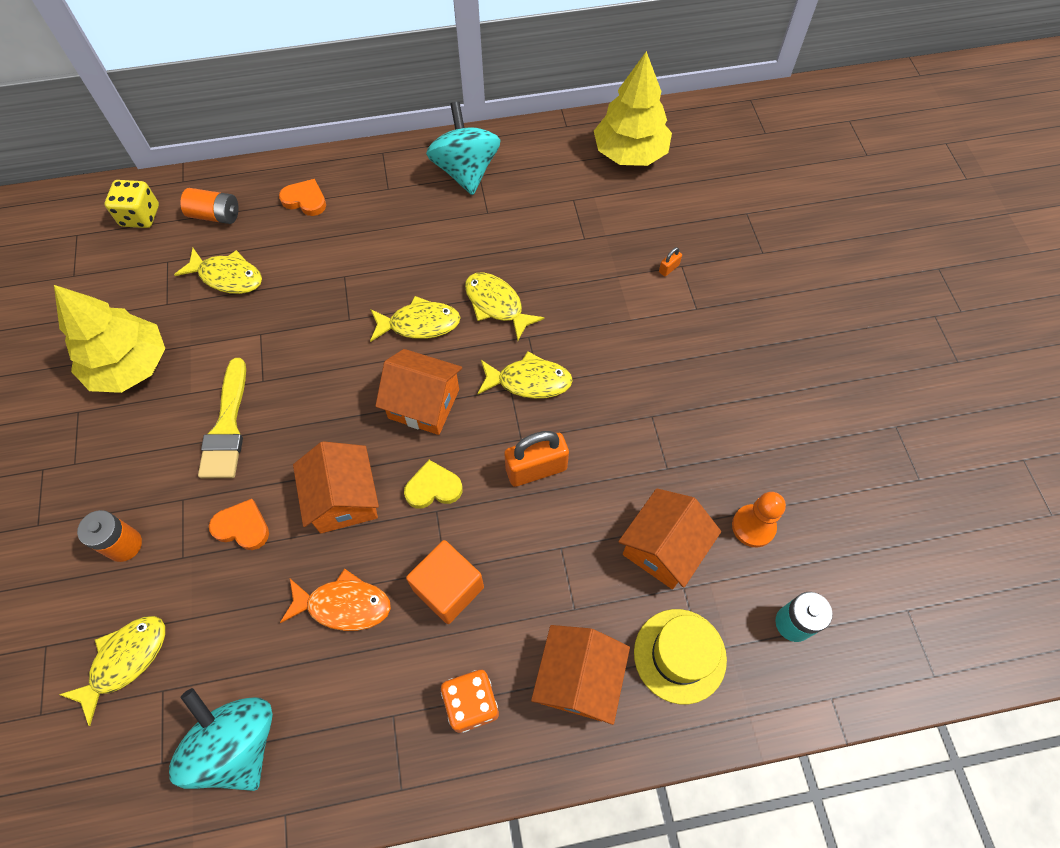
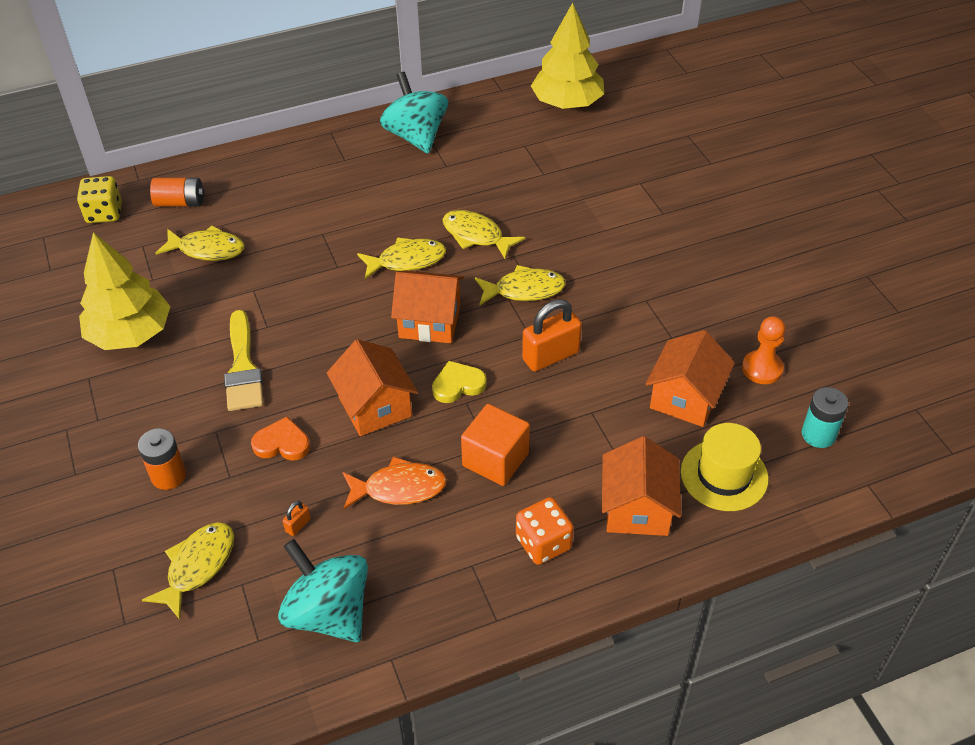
camera: 10 degrees left, 15 degrees down
(305, 200) = (266, 179): orange heart -> none
(668, 268) = (629, 186): orange padlock -> orange padlock (298, 525)

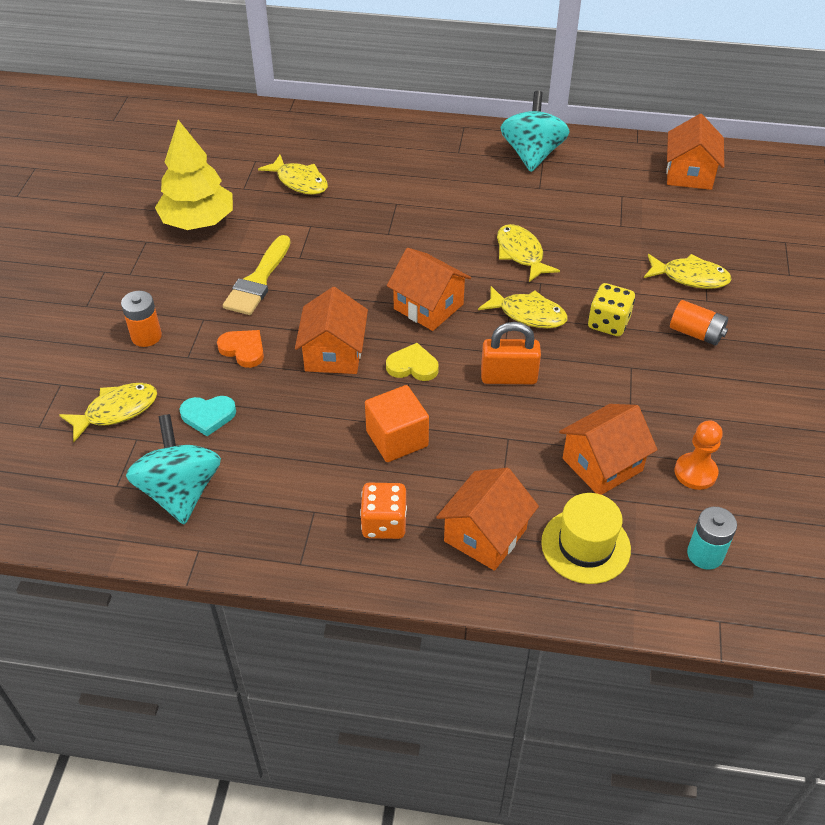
camera: 30 degrees right, 0 degrees up
(104, 213) = (246, 126): yellow dice -> yellow dice (608, 323)
(180, 203) = (306, 139): orange battery -> orange battery (696, 333)
(298, 525) = (208, 416): orange padlock -> turquoise heart
(399, 488) = (304, 425): orange fish -> none
(407, 261) = (447, 251): yellow fish -> yellow fish (690, 277)
(567, 103) = (689, 174): yellow tree -> orange house

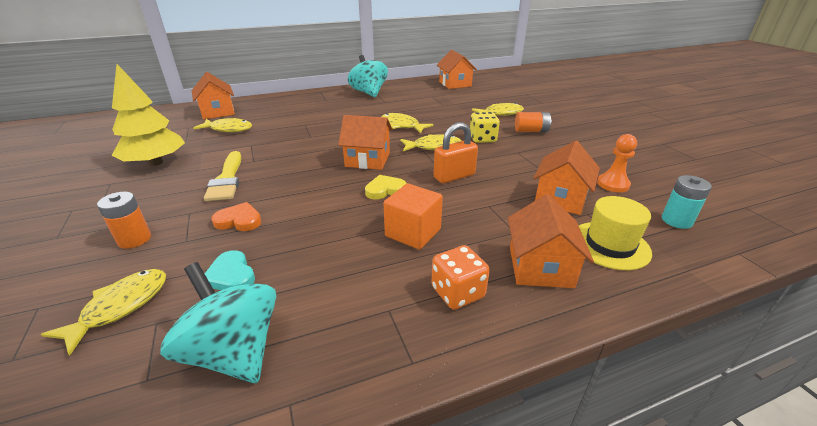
camera: 30 degrees left, 15 degrees down
(208, 416) = (231, 275): turquoise heart -> turquoise heart turned 90 degrees clockwise
(334, 353) = (319, 200): orange house -> orange house (217, 112)

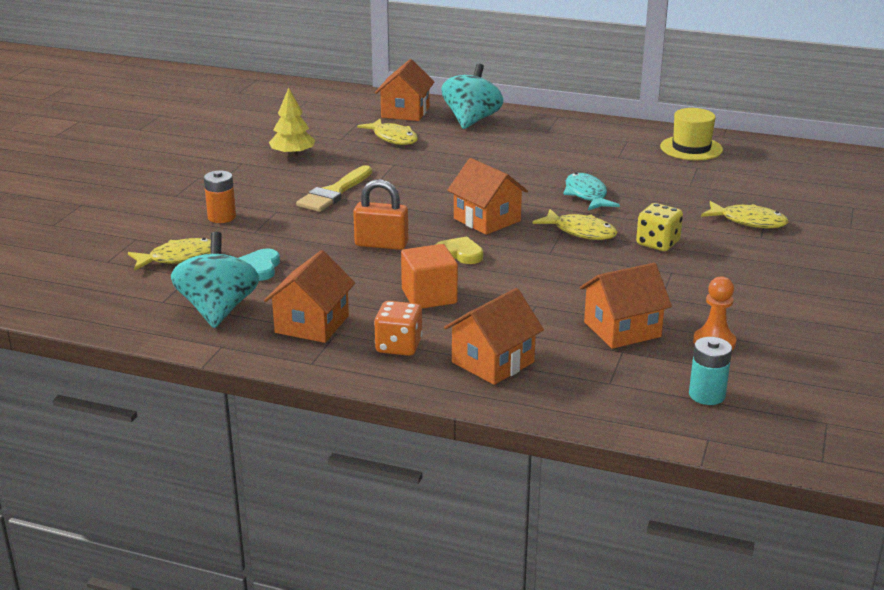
camera: 40 degrees right, 5 degrees down
(155, 163) = (292, 155): yellow tree -> yellow tree, size x0.65
(239, 220) = (306, 232): orange heart -> none
(369, 93) = (617, 137): turquoise spinning top -> turquoise spinning top (471, 120)
(402, 126) = (586, 195): yellow fish -> turquoise fish
(454, 176) = (549, 268): orange padlock -> orange padlock (381, 244)
(455, 84) = (768, 158): orange house -> orange house (312, 324)
(531, 131) = (743, 256): orange battery -> none
(609, 245) = (588, 378): yellow hat -> yellow hat (691, 148)

